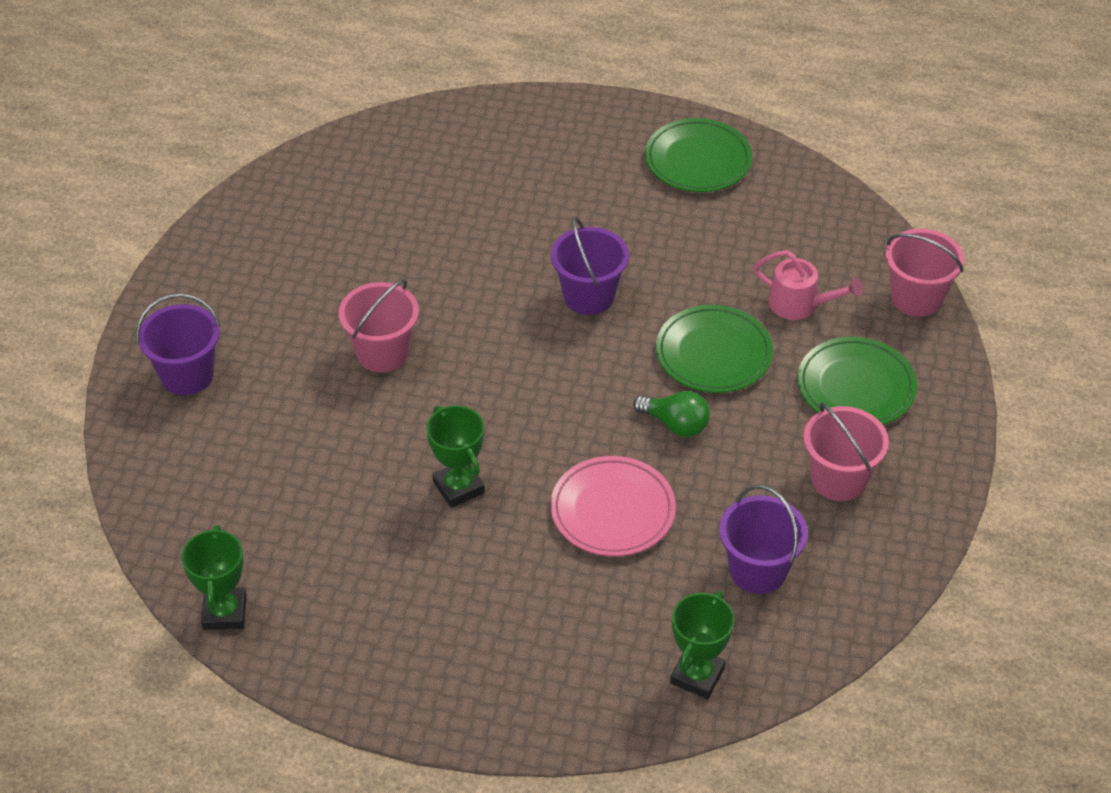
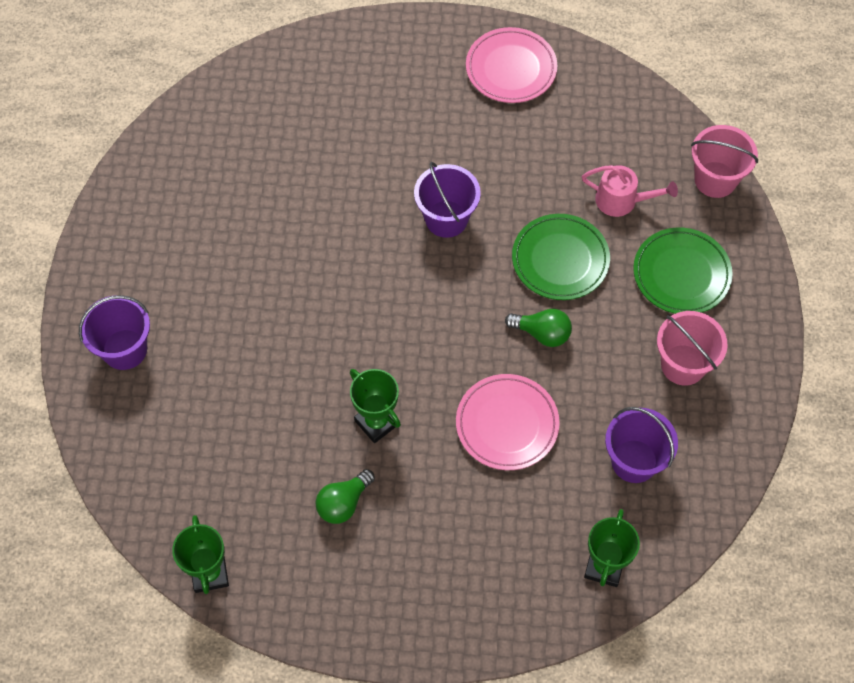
camera: 10 degrees left, 15 degrees up
(382, 353) = (285, 301): pink bucket -> none
(399, 563) = (343, 503): none -> green light bulb
(698, 160) = (511, 69): green plate -> pink plate

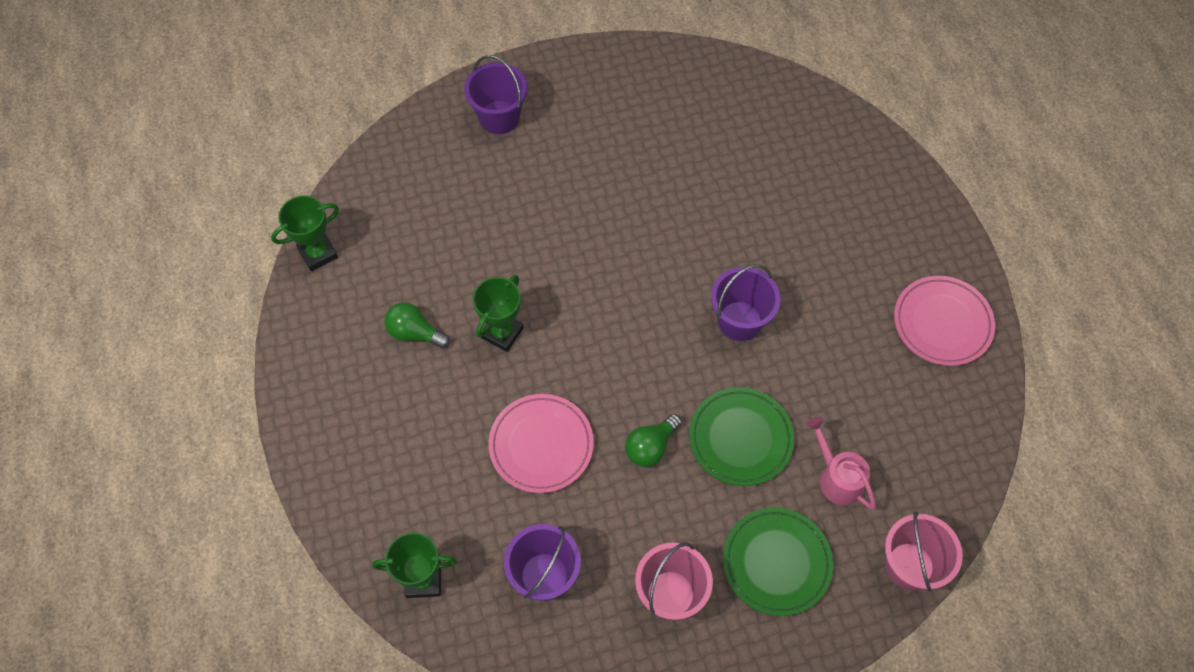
camera: 70 degrees right, 0 degrees up
(542, 333) = (651, 447): green light bulb -> green light bulb turned 45 degrees clockwise
(622, 200) = (837, 477): pink watering can -> pink watering can turned 150 degrees clockwise

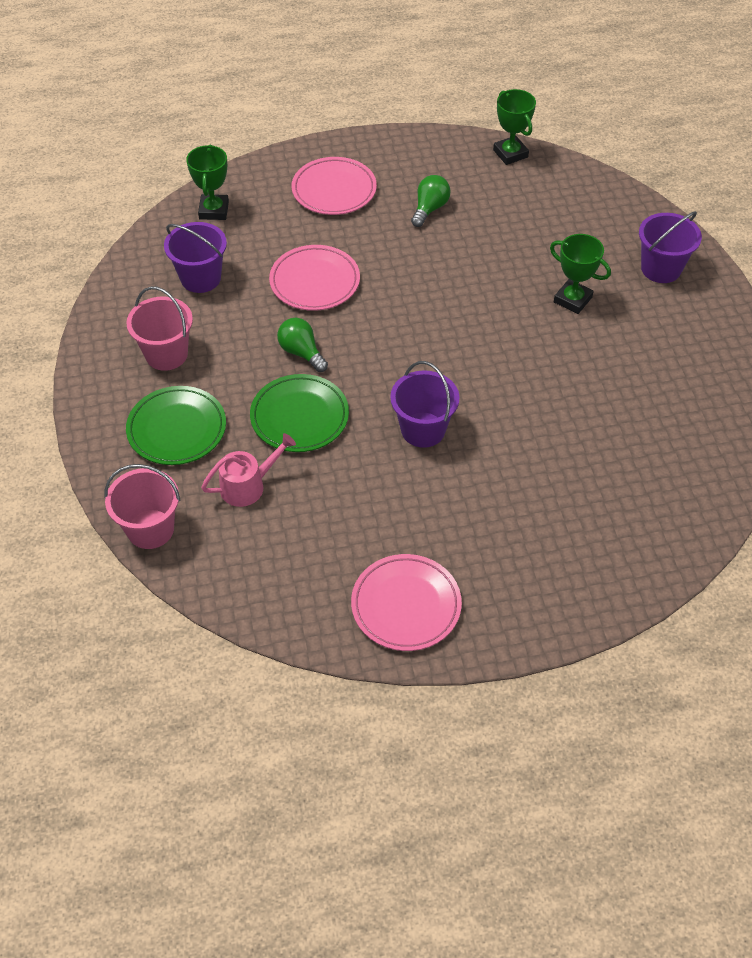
camera: 95 degrees right, 10 degrees down
(383, 440) = (334, 190): none -> pink plate
(502, 333) = (425, 262): green trophy -> green trophy (572, 300)

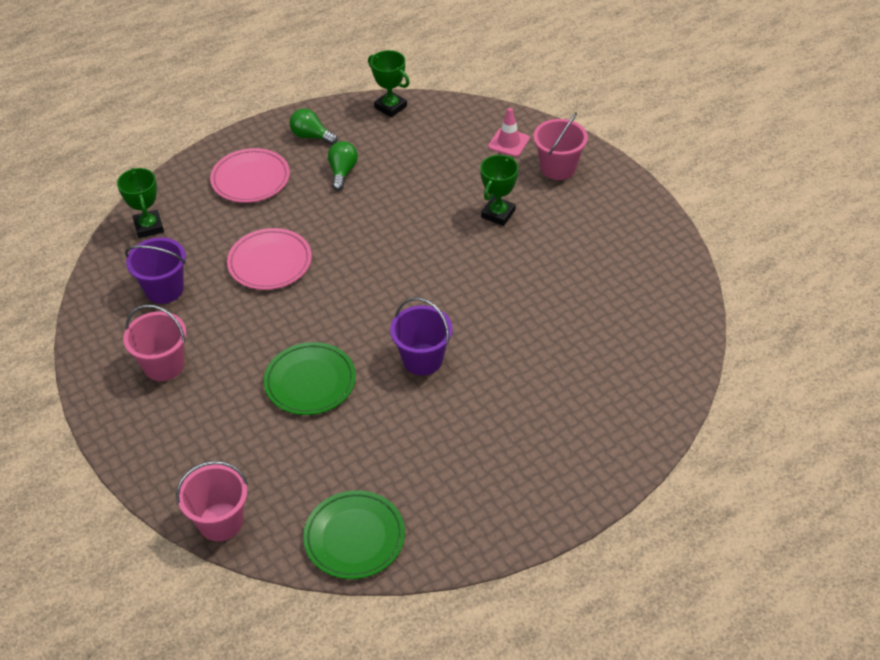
camera: 20 degrees left, 5 degrees down
(177, 429) = (204, 427): green plate -> green plate (354, 537)
(248, 485) = (292, 455): pink watering can -> none
(301, 352) = (286, 326): green light bulb -> green light bulb (311, 136)
(406, 605) = (475, 510): pink plate -> none
(572, 300) = (498, 214): green trophy -> green trophy turned 75 degrees counterclockwise
(619, 226) = (508, 142): none -> pink traffic cone
(661, 269) = (558, 168): purple bucket -> pink bucket

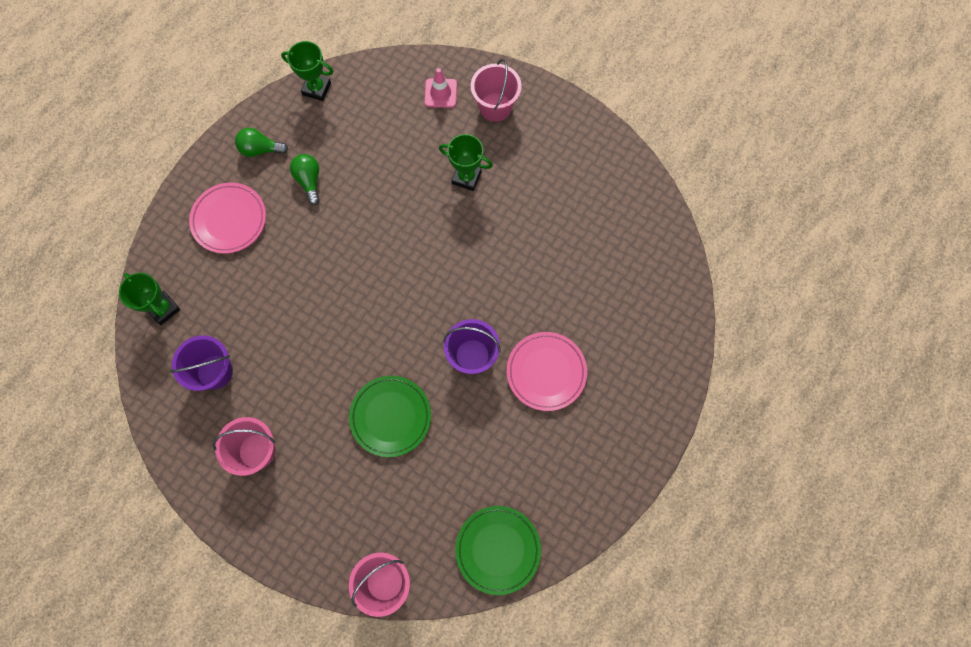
camera: 25 degrees left, 25 degrees up
(270, 262) = (294, 306): pink plate -> pink plate (546, 372)
(498, 214) = (466, 177): green trophy -> green trophy turned 75 degrees counterclockwise

